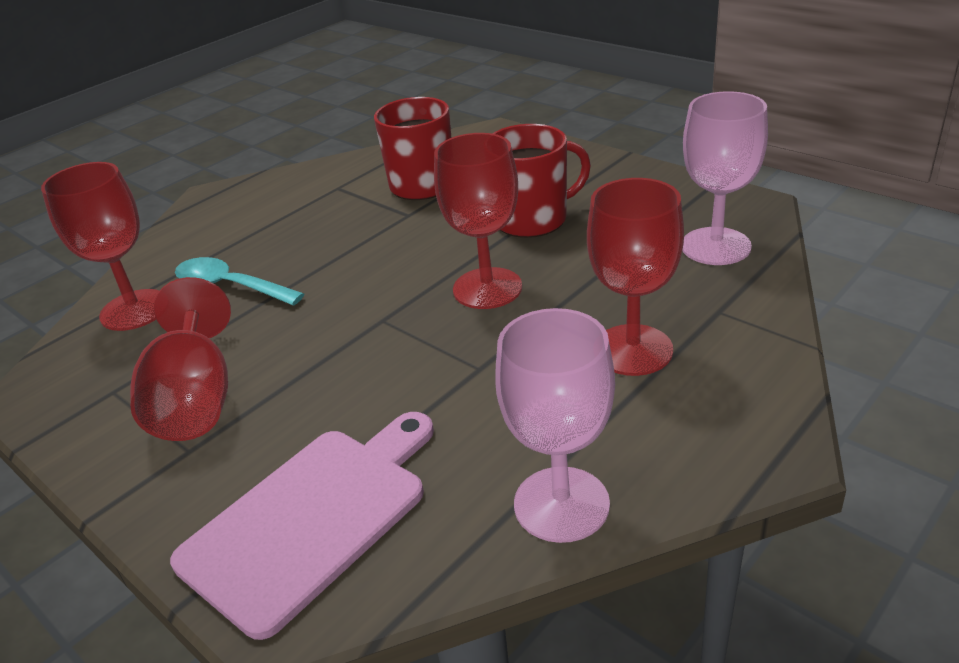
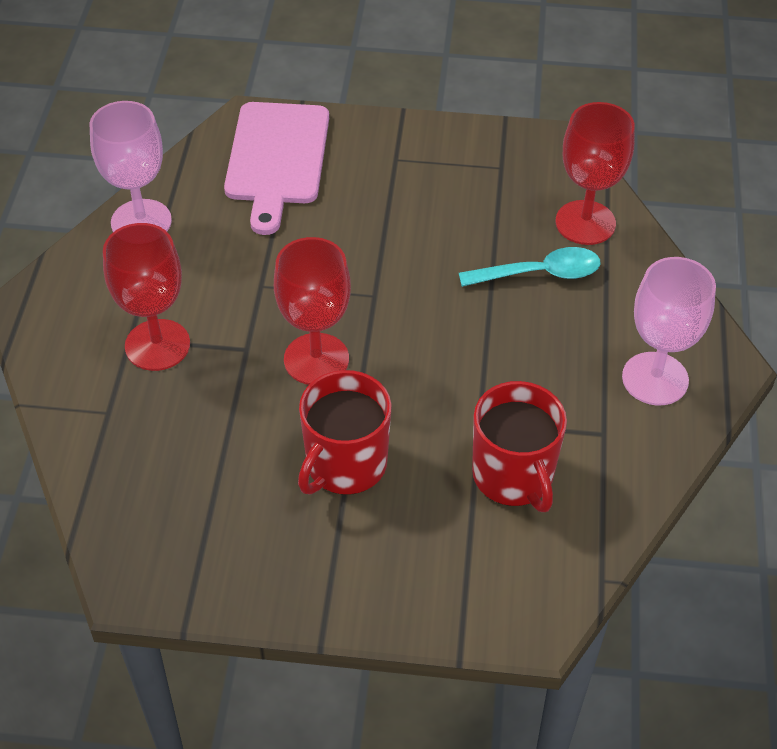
camera: 140 degrees right, 15 degrees up
(196, 400) = (434, 185): red goblet -> none
(715, 246) = (142, 495): pink goblet -> pink goblet (655, 379)

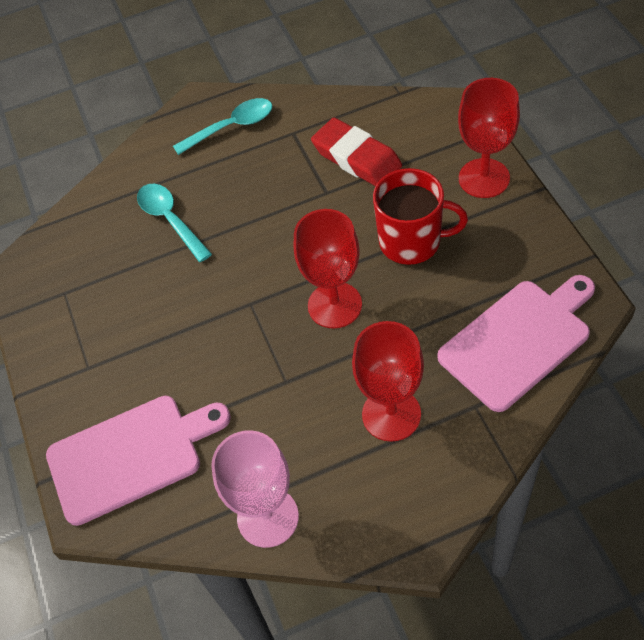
camera: 110 degrees left, 5 degrees up
(143, 488) = (518, 341): none -> pink cutting board
(513, 476) = (357, 158): red mug -> red eraser
(585, 223) = (102, 217): red goblet -> red goblet (484, 178)
(655, 379) = (232, 127): pink goblet -> turquoise spoon

